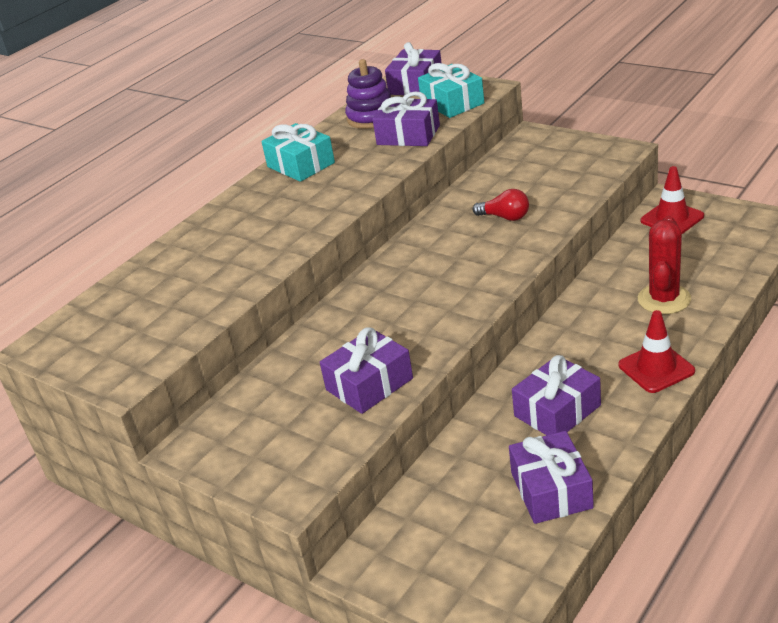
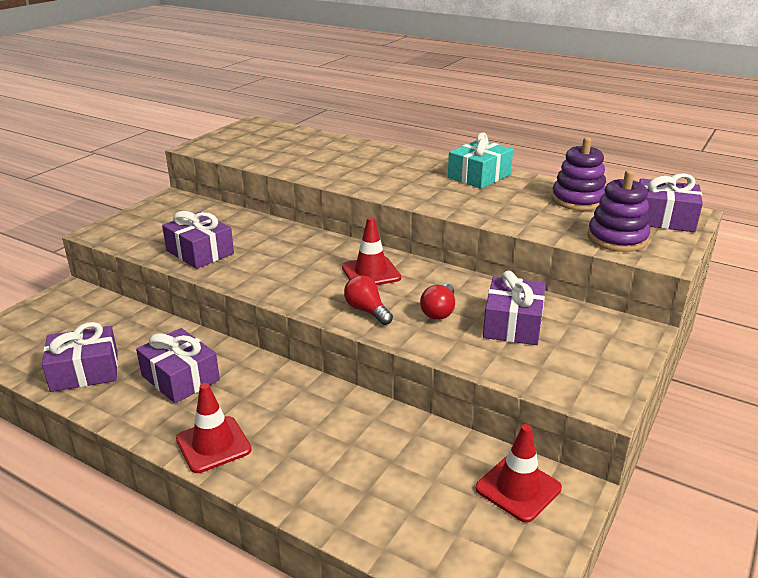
camera: 80 degrees right, 5 degrees down
(408, 135) = (537, 218): purple gift -> purple gift (513, 324)
(430, 258) = (371, 273): none -> red traffic cone
(452, 103) = (617, 238): turquoise gift -> purple stacking toy
(505, 254) = (367, 311): none -> red light bulb
(664, 299) = (334, 462): red cactus -> none

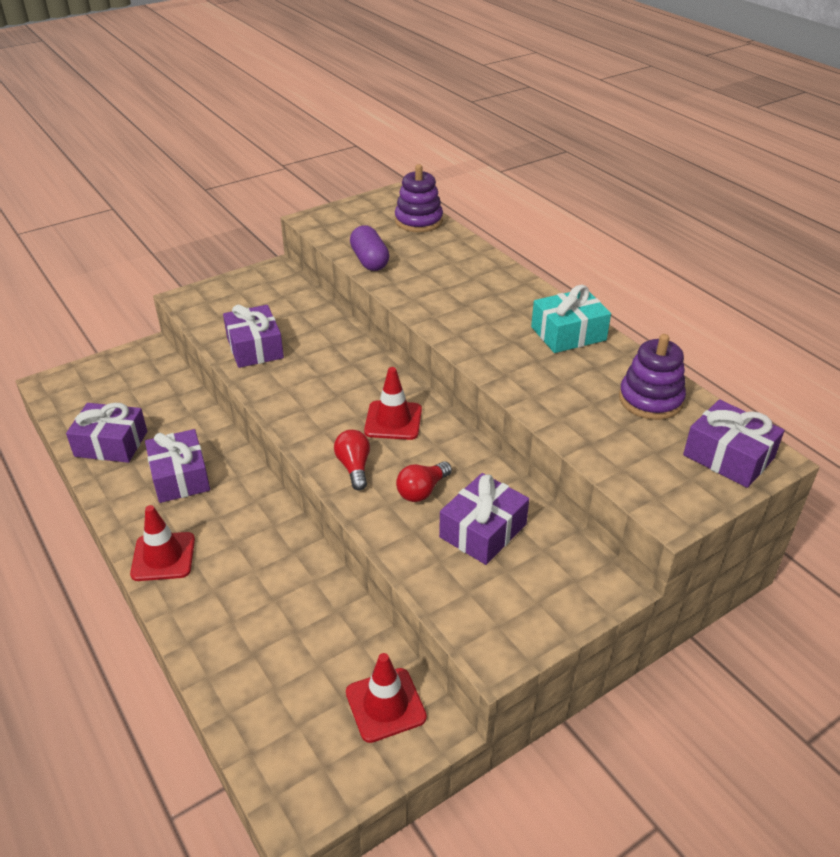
camera: 25 degrees right, 10 degrees up
(275, 163) = (369, 261): none -> purple capsule
(617, 238) = (643, 469): purple stacking toy -> purple stacking toy (418, 221)

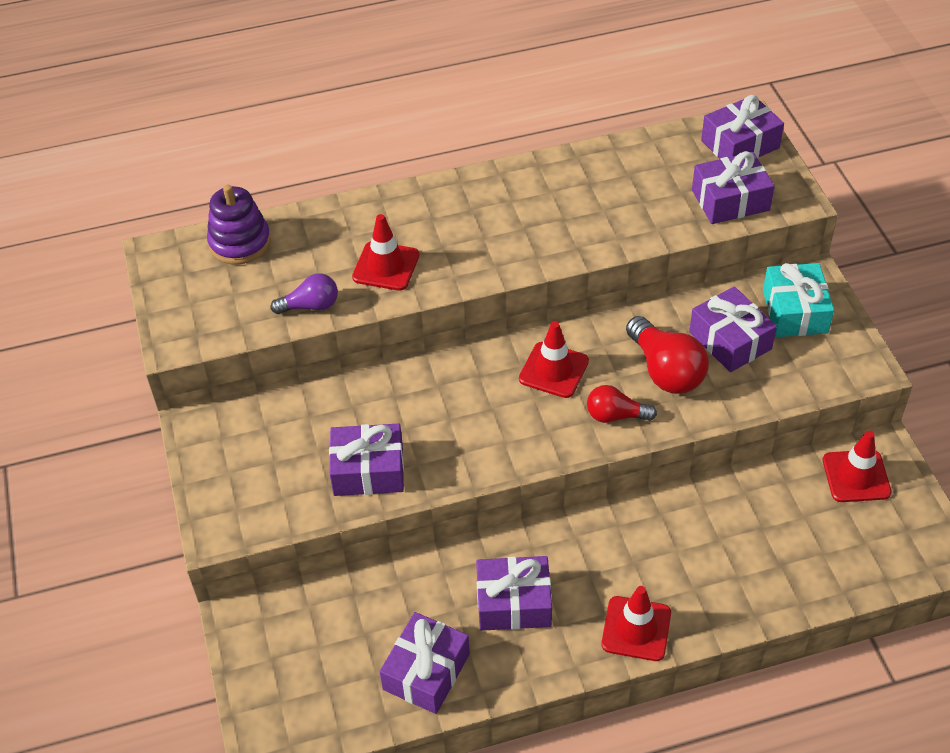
camera: 70 degrees left, 10 degrees up
(369, 261) = (311, 306): purple capsule -> purple light bulb
(422, 491) = (666, 371): red light bulb -> red light bulb, size x1.63
(427, 283) = (386, 266): none -> red traffic cone
(568, 333) = (529, 185): turquoise gift -> turquoise gift (795, 311)
(635, 462) = (730, 200): none -> purple gift
(650, 400) = (651, 163): purple stacking toy -> none

